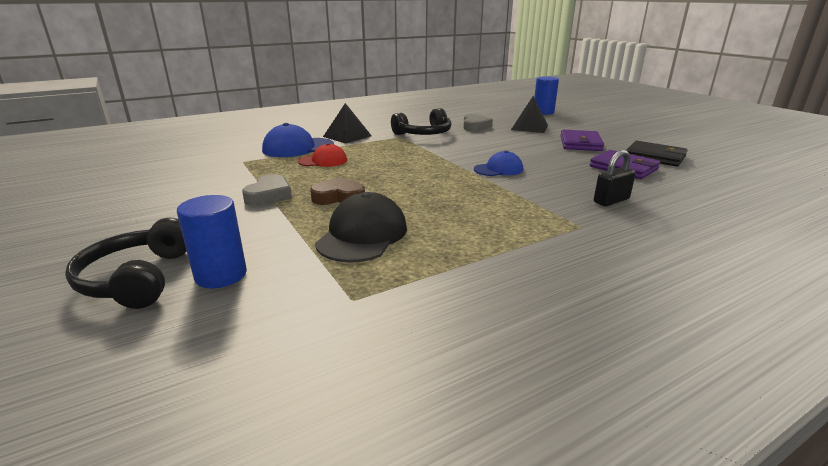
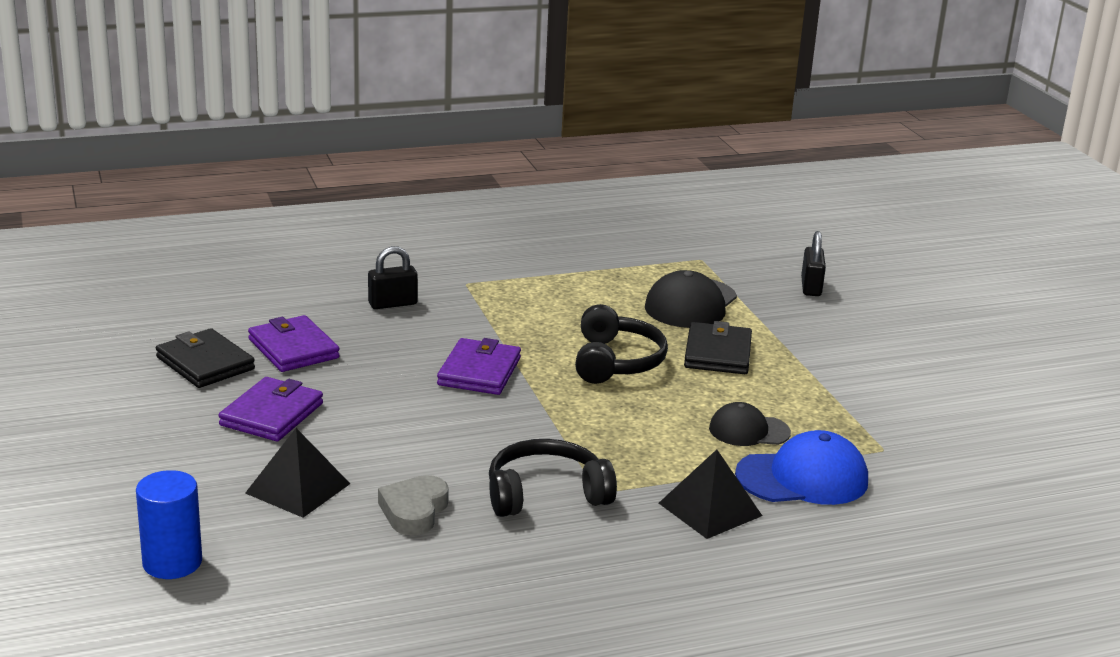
camera: 170 degrees left, 0 degrees up
(138, 278) = (879, 293): black headphones -> black headphones (616, 361)
(221, 275) = (811, 287): blue cylinder -> black padlock
(269, 195) = (807, 368): grey heart -> none
(323, 161) = (749, 431): red cap -> black cap
(338, 197) = (718, 353): brown heart -> black wallet
(498, 169) = (479, 371): blue cap -> purple wallet

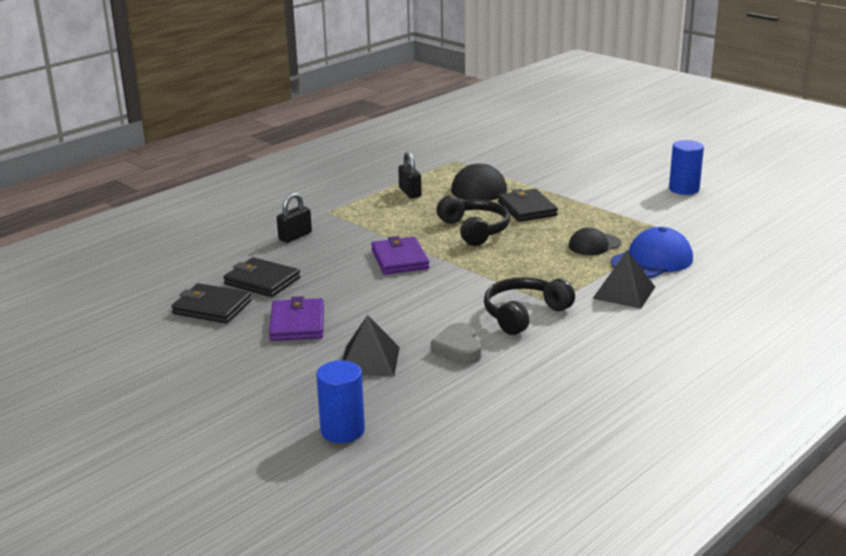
camera: 25 degrees left, 0 degrees up
(293, 349) = (262, 281): purple wallet -> black wallet
(811, 287) = (535, 159): black padlock -> black padlock (410, 192)
(973, 390) = (684, 189): none -> blue cylinder

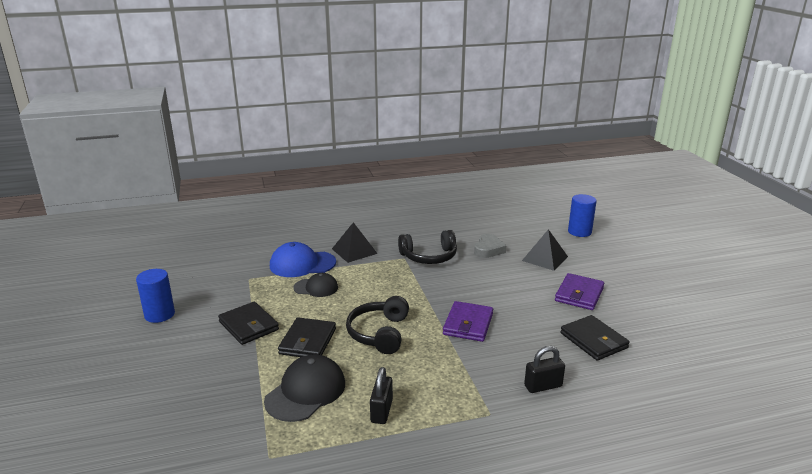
camera: 150 degrees left, 0 degrees up
(212, 307) = (641, 328): black wallet -> black wallet (248, 326)

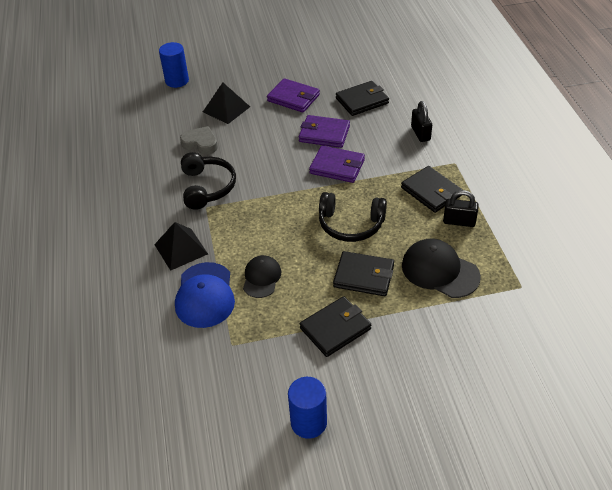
camera: 85 degrees left, 20 degrees up
(433, 391) = (431, 191): none -> black wallet
(521, 315) = (324, 134): none -> purple wallet

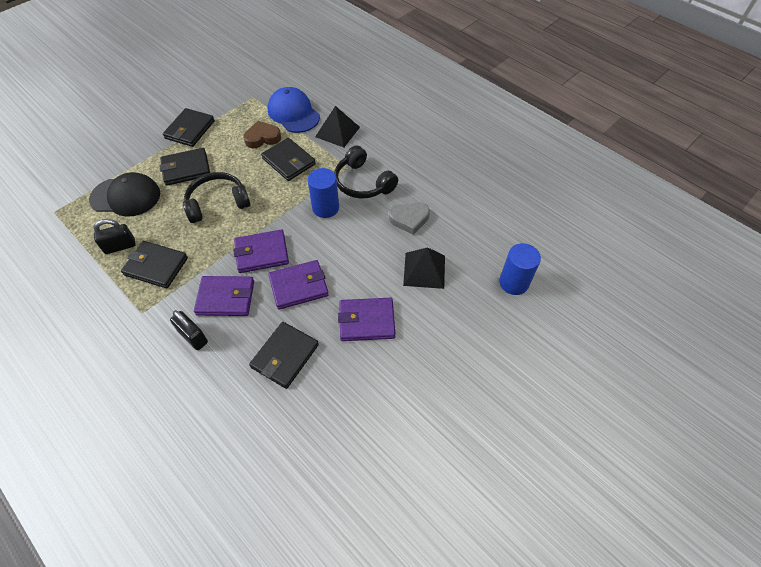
camera: 145 degrees right, 10 degrees up
(255, 237) = (289, 161): none -> black wallet
(261, 278) = (262, 138): black cap -> brown heart
(308, 422) = (180, 82): blue cylinder -> blue cylinder (325, 208)
(384, 147) = (226, 298): none -> purple wallet

